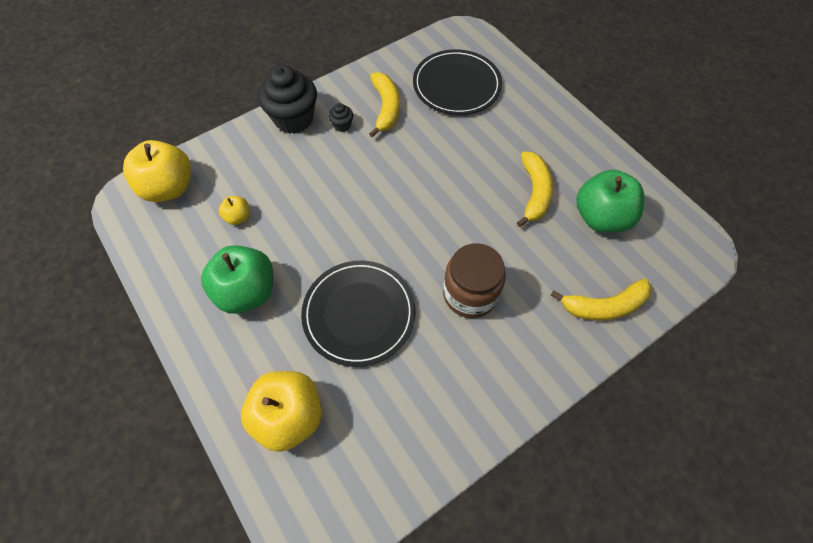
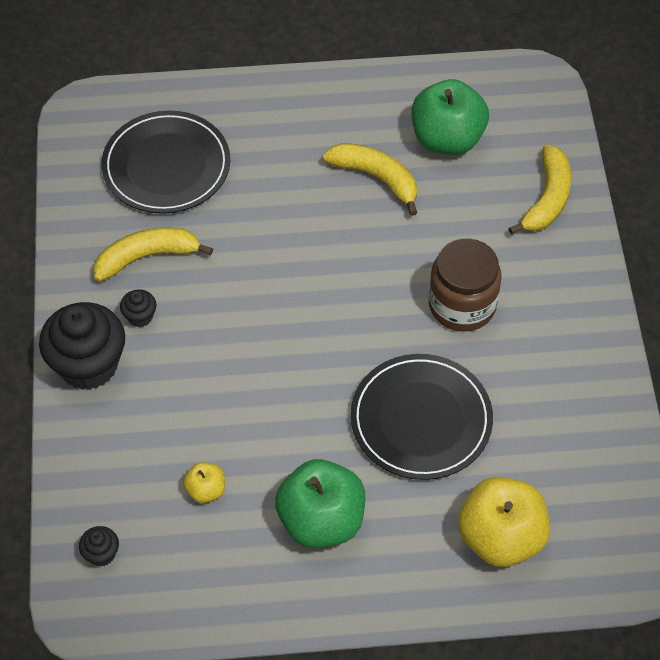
camera: 60 degrees left, 5 degrees down
(169, 187) = (101, 554): yellow apple -> black cupcake
(386, 108) = (147, 257): yellow banana -> yellow banana turned 45 degrees counterclockwise

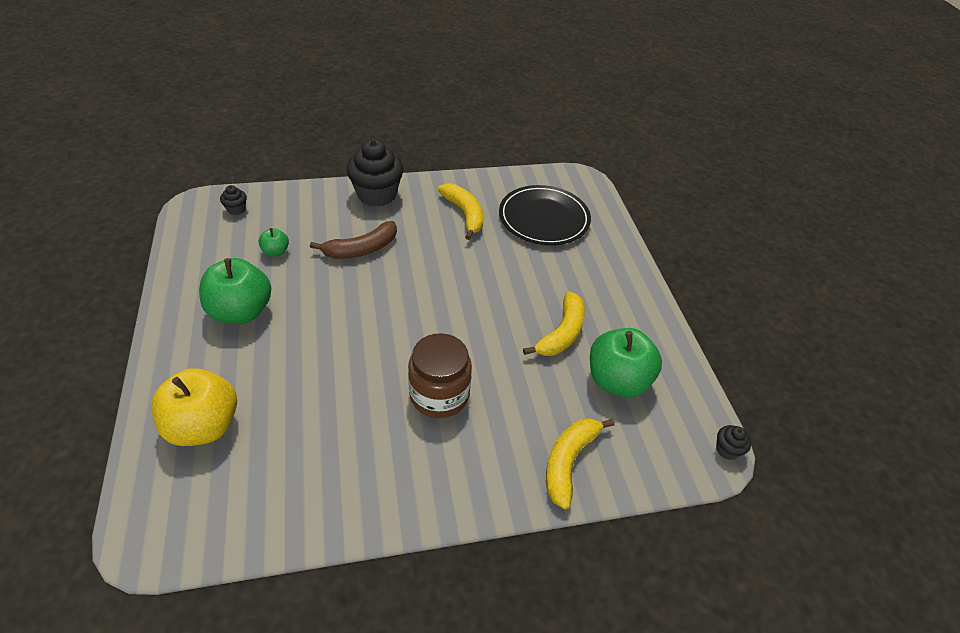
camera: 80 degrees right, 10 degrees down
(140, 316) = (415, 214): black cupcake -> black cupcake (727, 450)
(206, 490) = (275, 252): yellow apple -> green apple
(210, 383) = (361, 249): none -> brown banana
(421, 419) = (324, 368): black plate -> none
(547, 198) = (568, 462): yellow banana -> yellow banana turned 105 degrees clockwise

